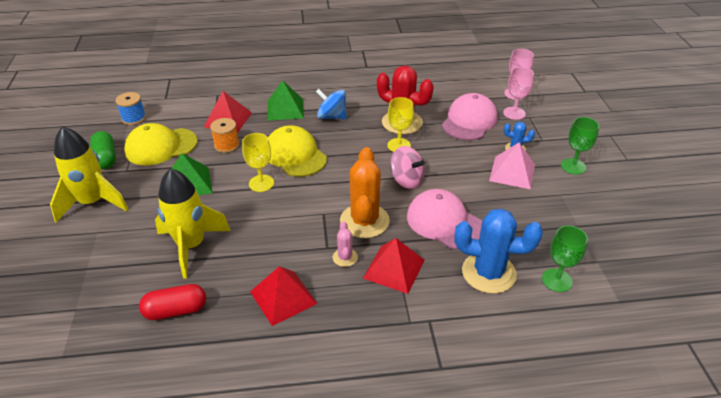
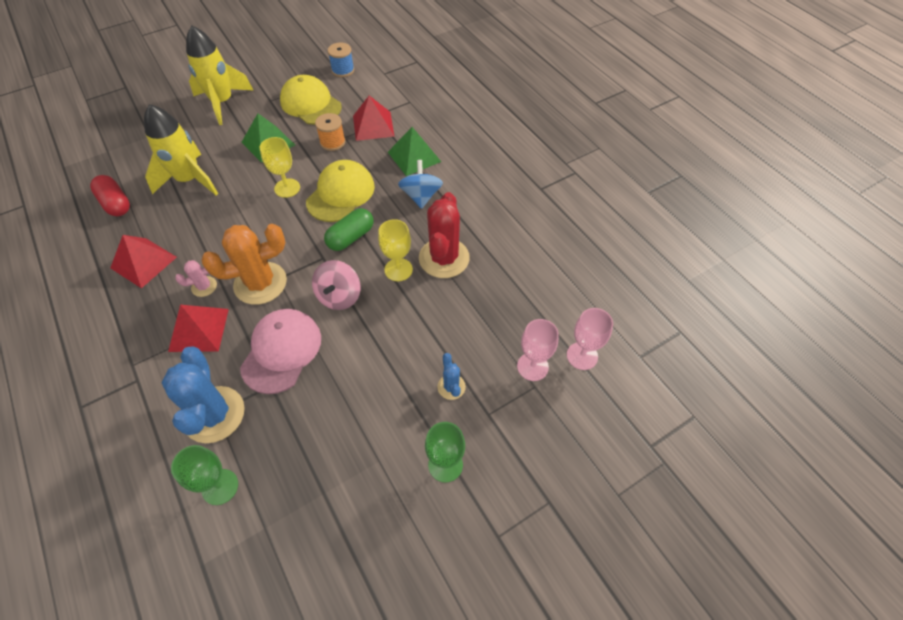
camera: 65 degrees right, 15 degrees up
(105, 158) = (280, 82): green capsule -> green capsule (351, 237)
(469, 121) = (485, 322): pink cap -> none
(512, 172) = (399, 395): pink pyramid -> none

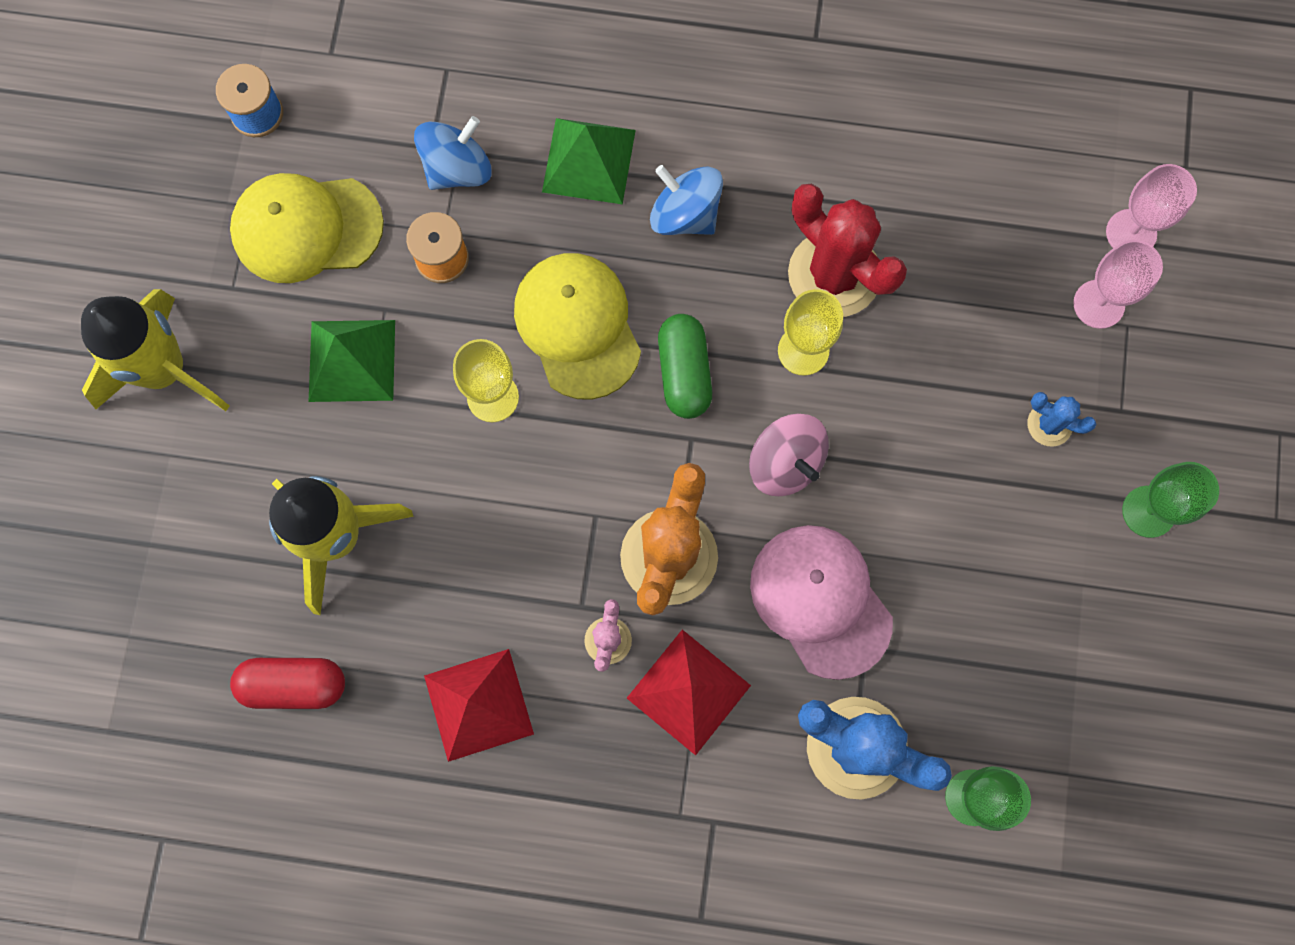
camera: 50 degrees left, 20 degrees up
(373, 126) = (457, 168): red pyramid -> blue spinning top

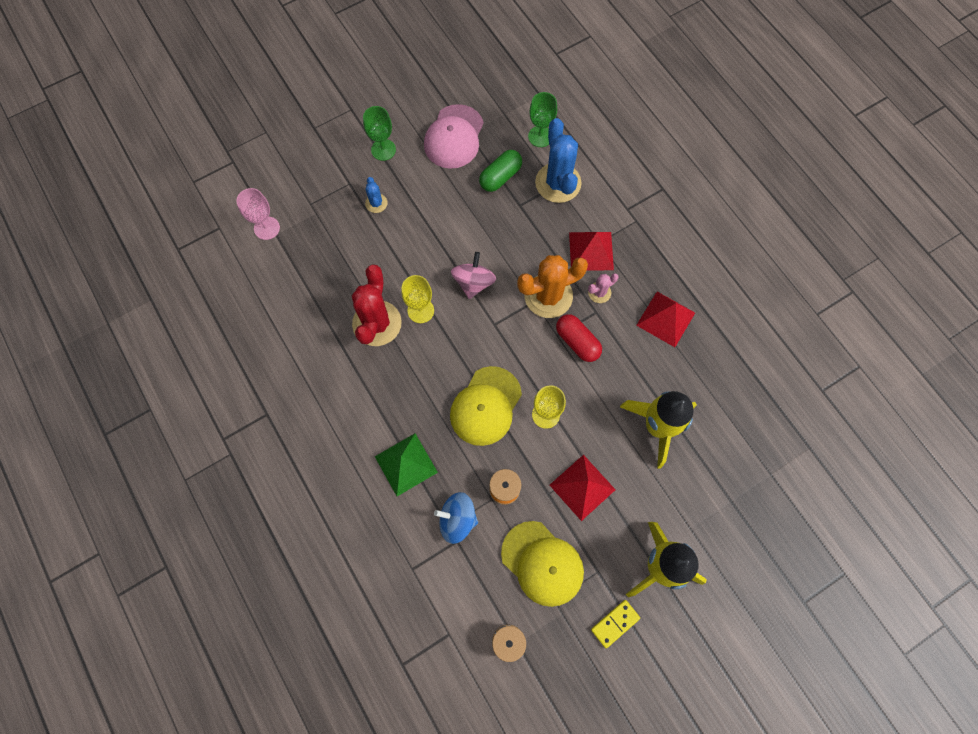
camera: 130 degrees left, 5 degrees down
(155, 255) = (615, 623): none -> yellow domino
(294, 684) = (724, 392): red capsule -> red capsule (577, 342)
(352, 360) = (582, 487): green pyramid -> red pyramid
(684, 373) = (469, 348): green capsule -> green capsule (500, 177)
(685, 214) = (398, 403): blue spinning top -> none
(820, 601) = (516, 232): pink cap -> pink cap (454, 137)
(1098, 304) = (309, 219): pink goblet -> none

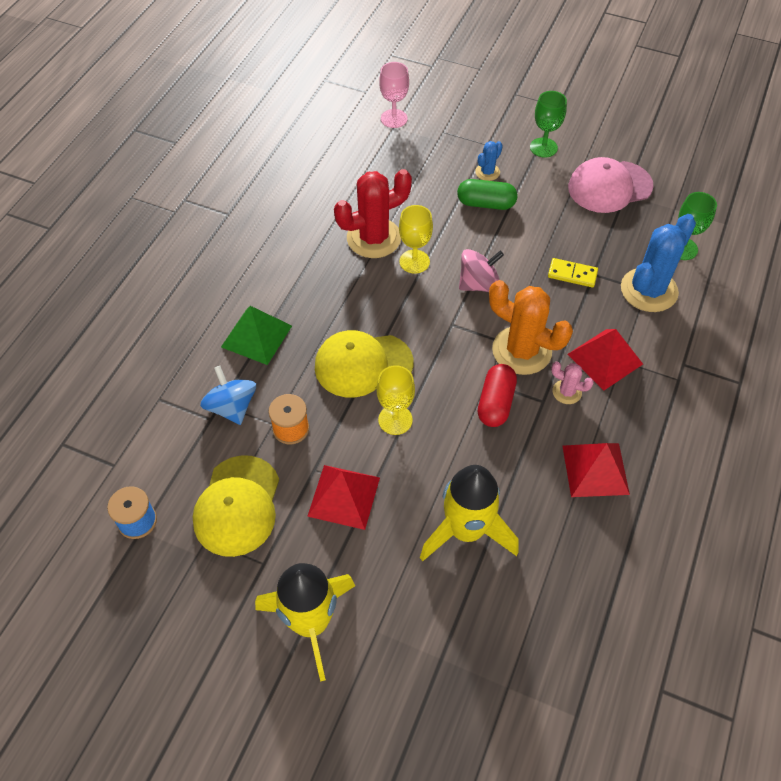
camera: 55 degrees right, 15 degrees down
(500, 177) = (607, 243): green capsule -> green capsule (486, 204)
(615, 623) = (218, 612): yellow domino -> yellow domino (572, 274)

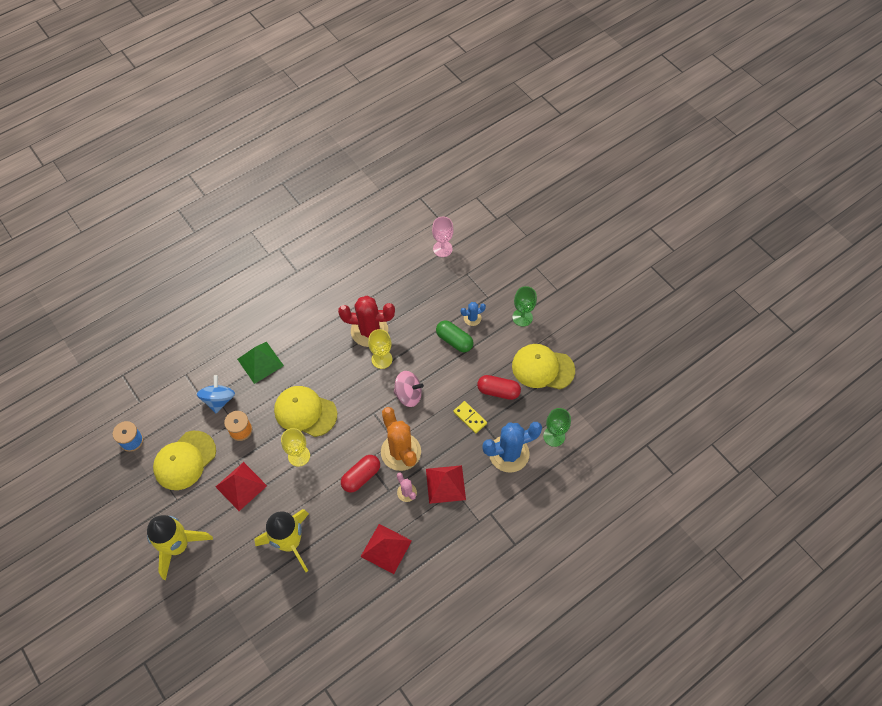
camera: 30 degrees right, 5 degrees up
(580, 232) = (498, 391): none -> red capsule
(609, 187) = (542, 368): pink cap -> yellow cap

